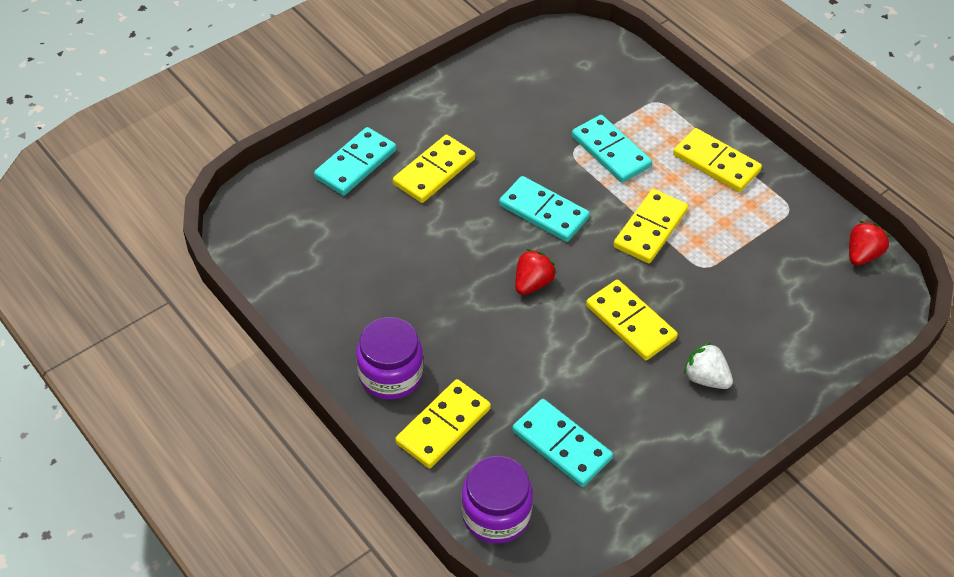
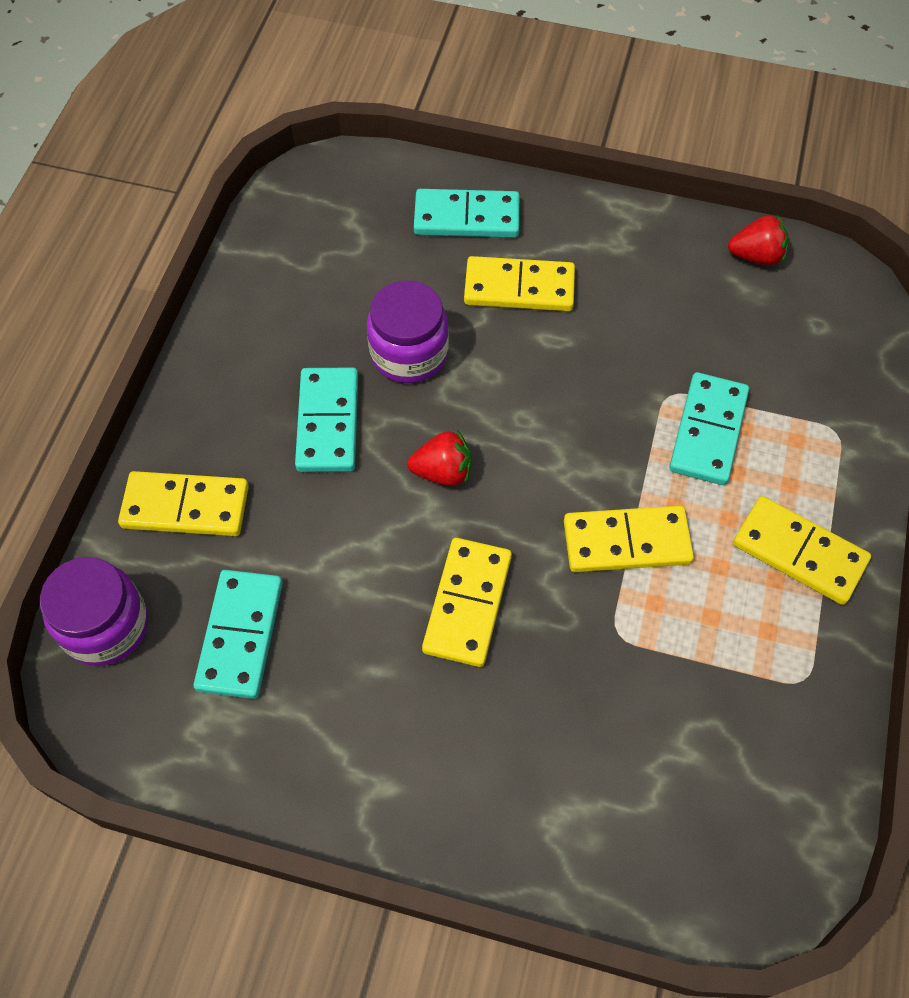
camera: 55 degrees right, 10 degrees up
(390, 375) = (217, 419): purple jar -> purple jar (409, 353)
(544, 211) = (555, 420): turquoise domino -> turquoise domino (328, 422)
(706, 378) = (449, 734): white strawberry -> none
(716, 163) = (799, 552): yellow domino -> yellow domino turned 60 degrees counterclockwise
(862, 254) = (807, 815): red strawberry -> red strawberry (756, 256)

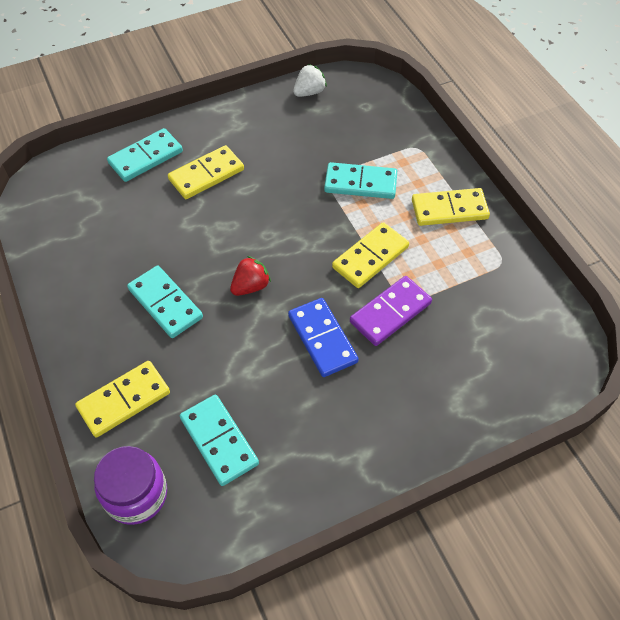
camera: 40 degrees left, 5 degrees down
(409, 353) = (177, 241): purple jar -> none
(467, 603) = (322, 339): yellow domino -> blue domino
(583, 634) = (390, 312): none -> purple domino
(708, 431) = (360, 183): turquoise domino -> turquoise domino turned 60 degrees counterclockwise
(756, 256) = (309, 92): red strawberry -> white strawberry

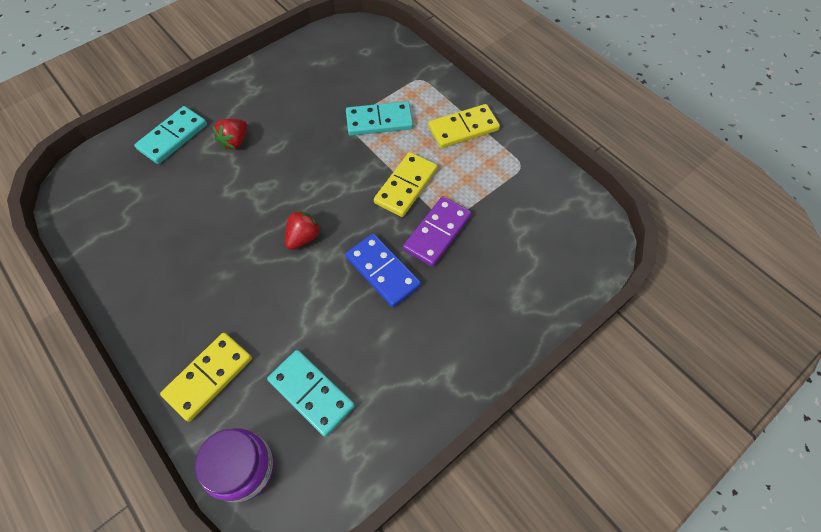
camera: 15 degrees left, 5 degrees up
(165, 303) = (226, 272): turquoise domino -> none
(206, 174) = (235, 141): yellow domino -> red strawberry
(309, 92) = (311, 48): white strawberry -> none

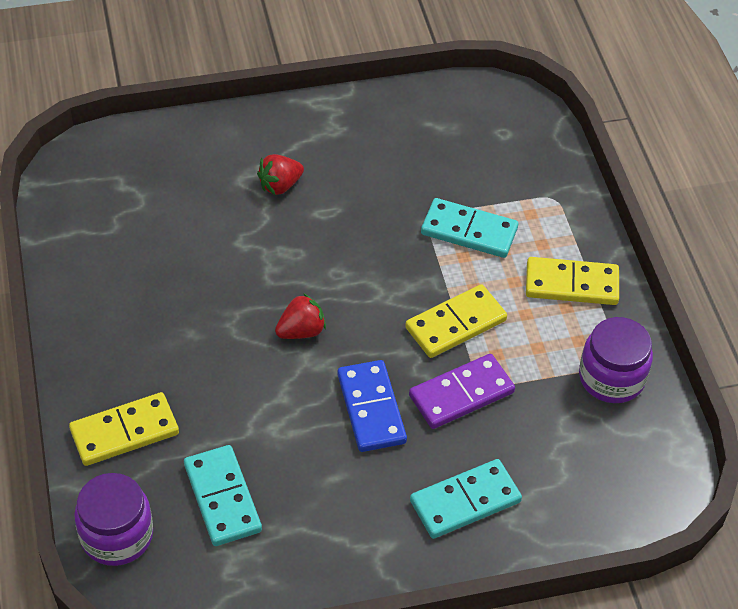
camera: 25 degrees right, 10 degrees down
(173, 137) = (210, 150): turquoise domino -> turquoise domino (465, 501)
(524, 178) = (611, 378): none -> purple jar

